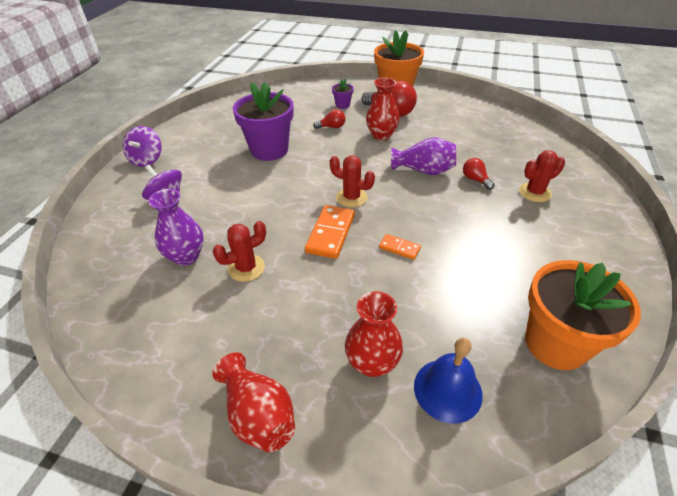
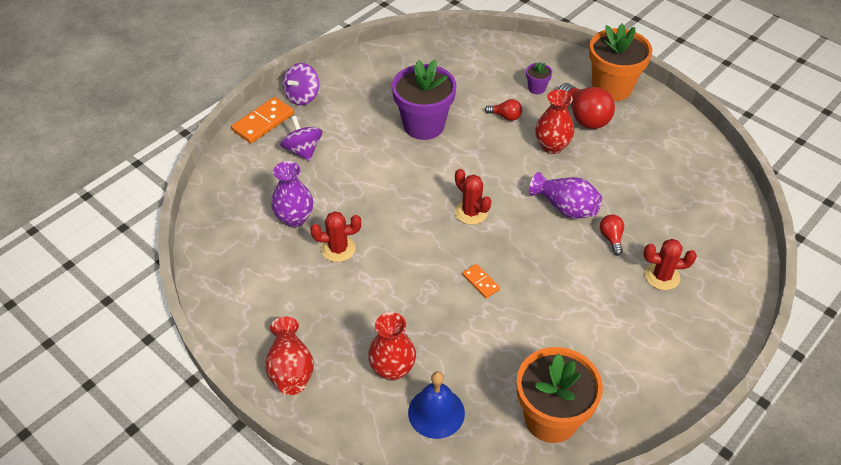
camera: 25 degrees right, 5 degrees up
(331, 233) = (428, 243): orange domino -> orange domino (263, 122)

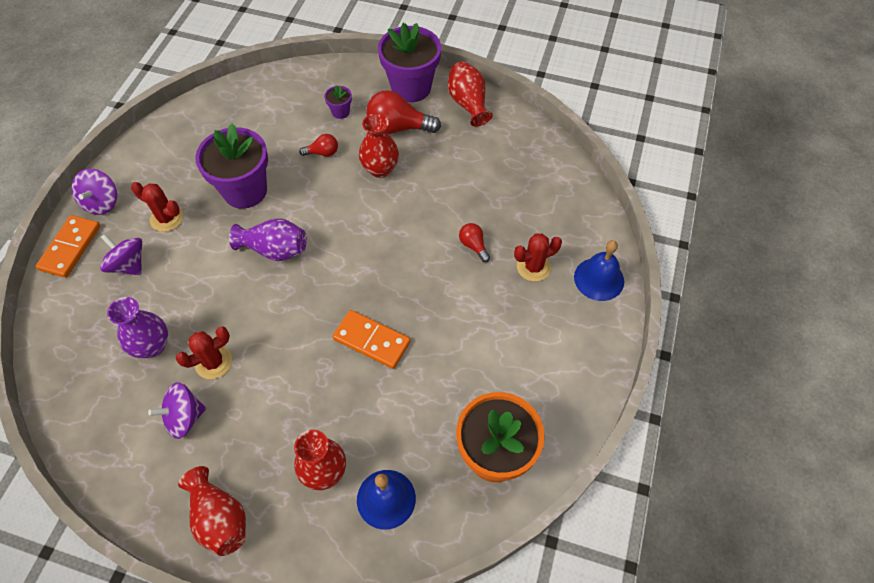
camera: 25 degrees left, 10 degrees up
(296, 282) = (184, 417): none -> purple spinning top
(471, 212) = (331, 269): red cactus -> red cactus (167, 218)
(480, 282) = (371, 341): orange domino -> orange domino, size x1.81
(565, 208) = (419, 230): purple vase -> purple vase (275, 250)
(584, 117) = (398, 127): red light bulb -> red light bulb turned 150 degrees clockwise
(612, 88) = (411, 87): orange flower pot -> purple flower pot
(661, 117) = (468, 103): none -> red vase
(724, 309) = (599, 279): none -> blue bell

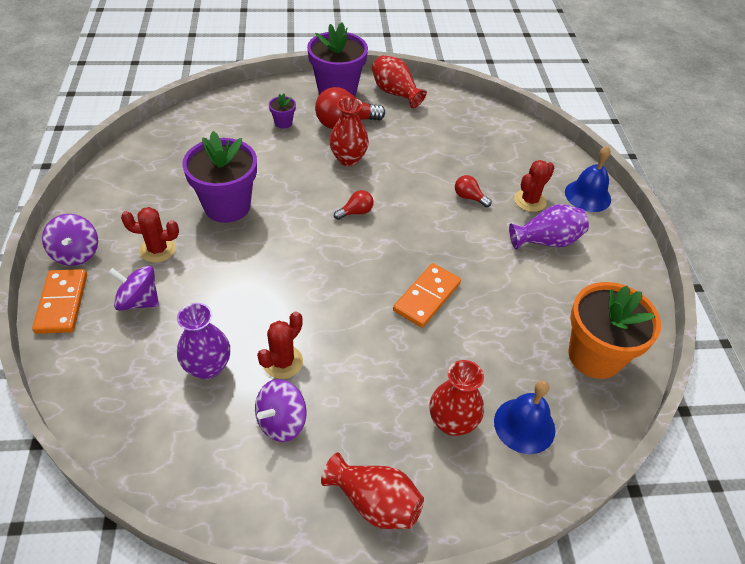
camera: 25 degrees left, 10 degrees down
(275, 250) = (287, 248): purple vase -> purple vase (546, 241)
(322, 153) = (286, 158): red light bulb -> red light bulb (356, 212)
(371, 341) = (427, 297): orange domino -> orange domino turned 60 degrees counterclockwise

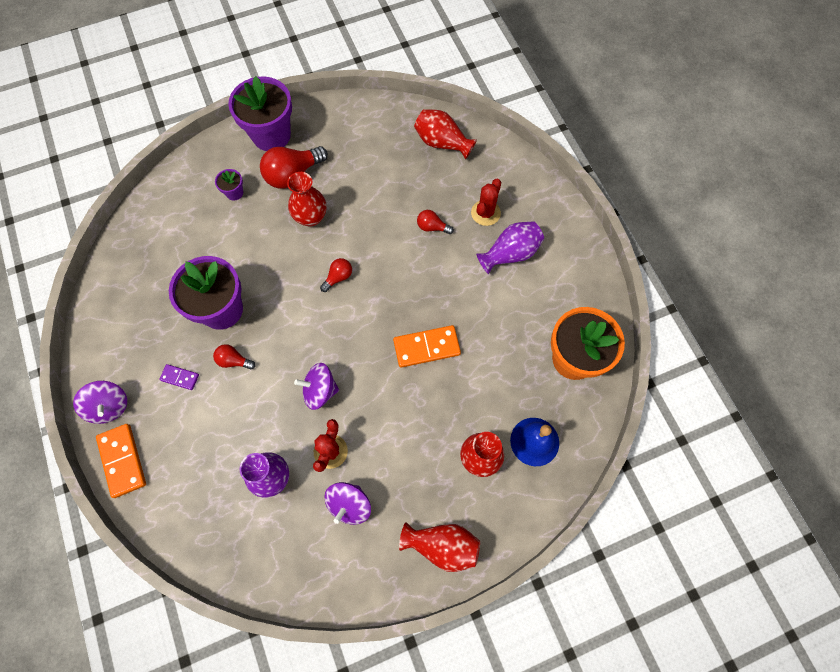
camera: 15 degrees left, 20 degrees up
(139, 301) = (187, 435): purple spinning top -> purple spinning top (320, 390)
(158, 249) = (180, 377): red cactus -> purple domino
(218, 251) = (234, 361): none -> red light bulb
(395, 93) = (327, 119): red vase -> red vase (442, 143)
(427, 297) = (426, 347): orange domino -> orange domino turned 60 degrees clockwise
(587, 195) = (534, 190): blue bell -> none

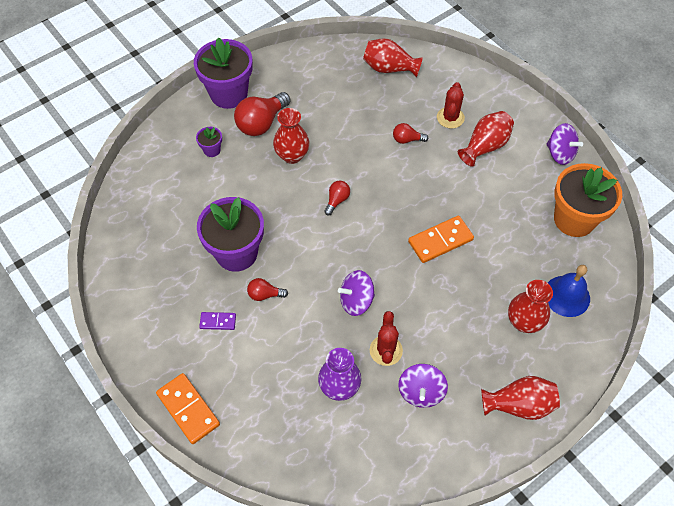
camera: 15 degrees left, 10 degrees down
(109, 406) = (157, 364): purple spinning top -> purple spinning top (560, 153)
(510, 254) = (485, 146): purple vase -> red vase

